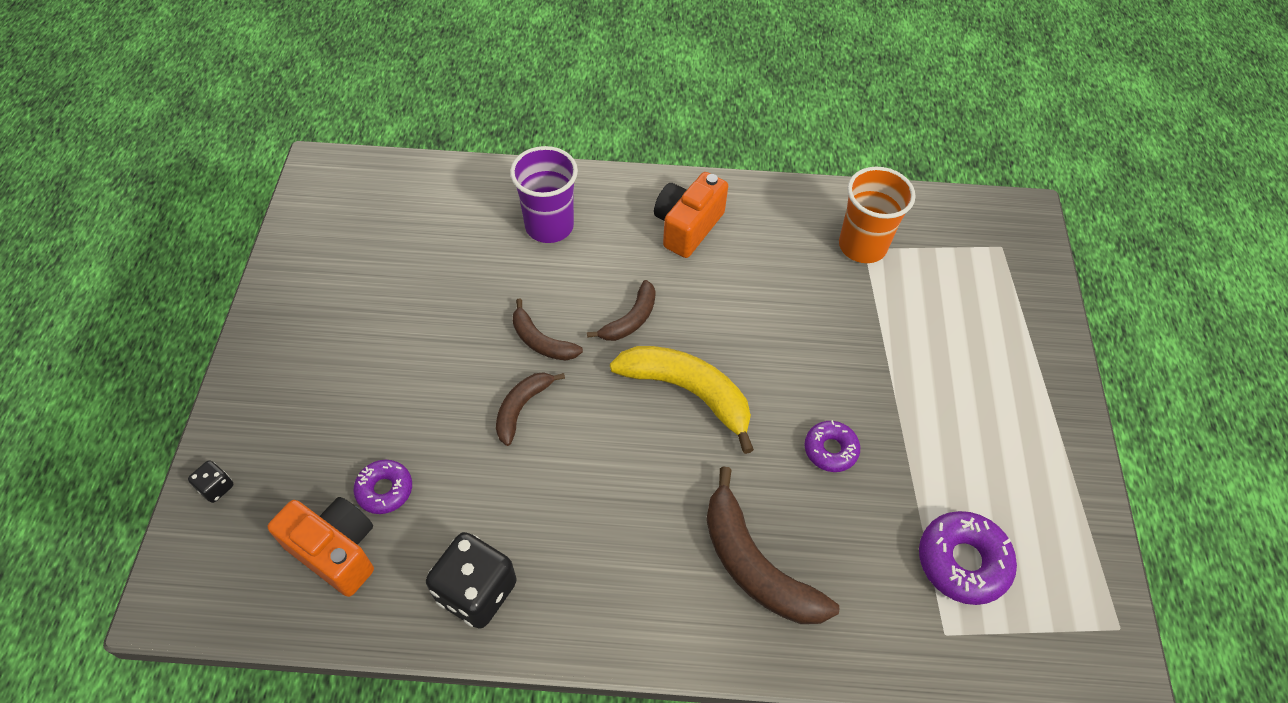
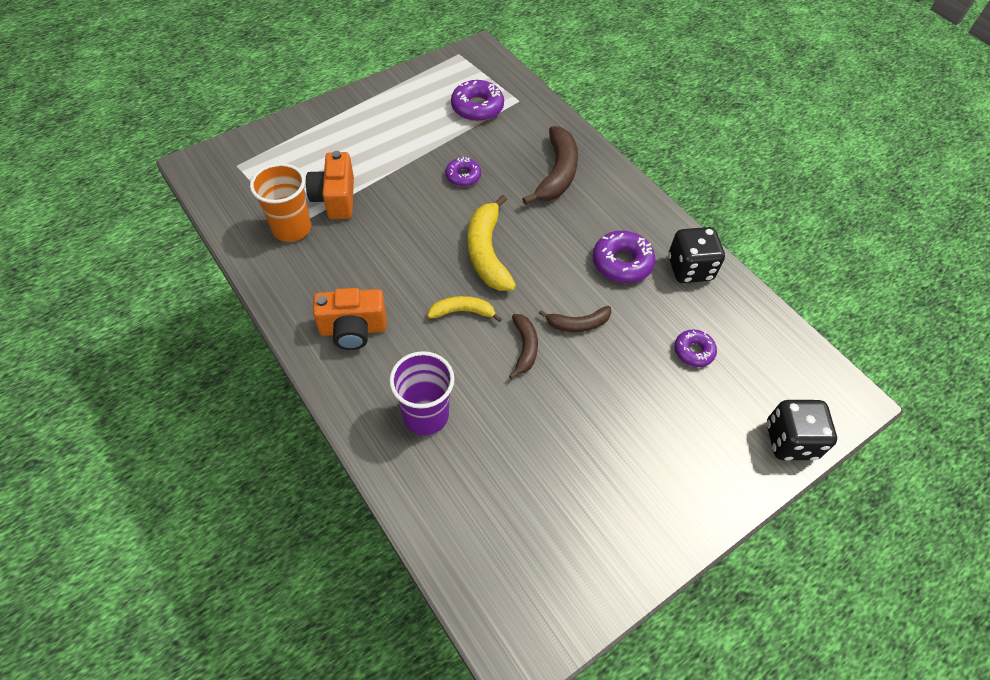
camera: 130 degrees left, 0 degrees up
(216, 487) = (790, 441): black dice -> black dice, size x2.14
(336, 551) = (745, 345): orange camera -> orange camera (335, 199)
(554, 519) = (622, 263): none -> purple donut
(630, 319) = (462, 312): brown banana -> yellow banana

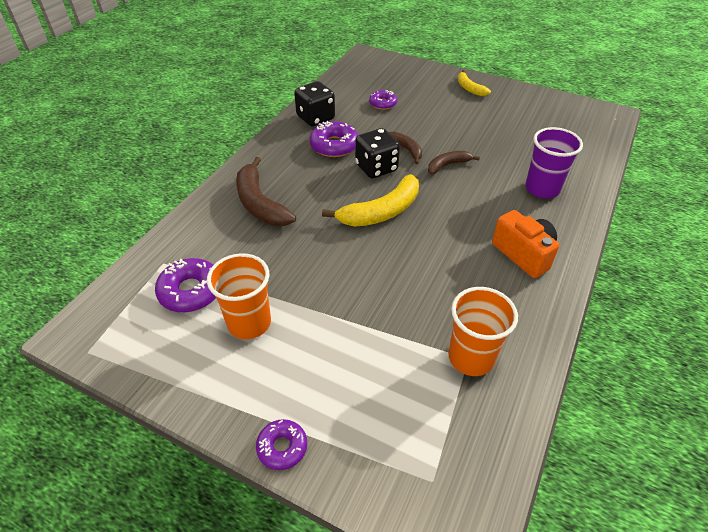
camera: 115 degrees left, 10 degrees down
(335, 199) = (405, 343): orange camera -> none
(423, 127) = (249, 323): none -> orange cup
(462, 312) = (448, 203): yellow banana -> yellow banana (469, 88)
(463, 176) = (304, 260): purple donut -> purple donut (282, 447)
(557, 173) = (260, 203): brown banana -> brown banana turned 105 degrees counterclockwise
(790, 441) = (410, 67): black dice -> black dice (376, 168)

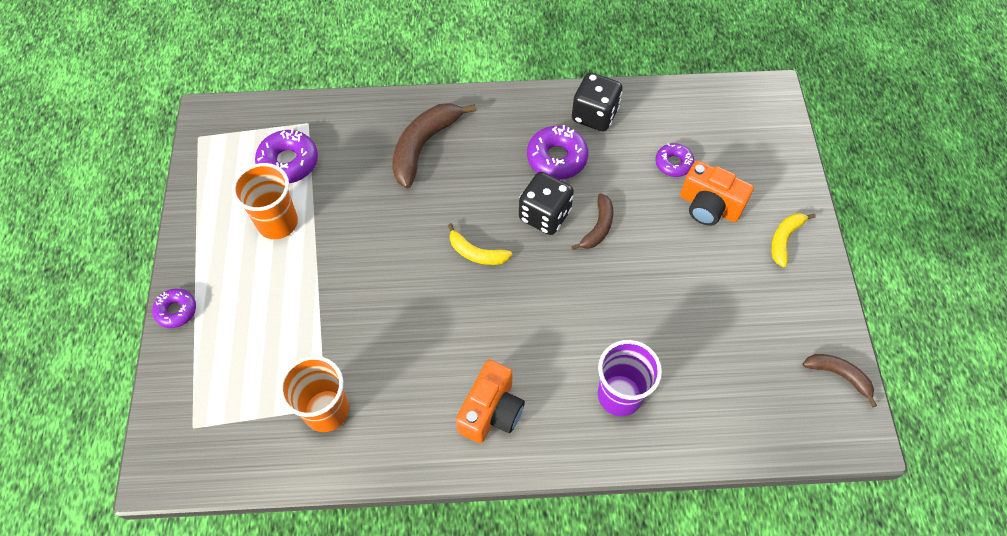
camera: 60 degrees right, 15 degrees up
(381, 212) = (476, 253): yellow banana -> yellow banana, size x0.57
(426, 103) = (709, 206): none -> orange camera
(447, 165) = (597, 281): brown banana -> brown banana (839, 375)

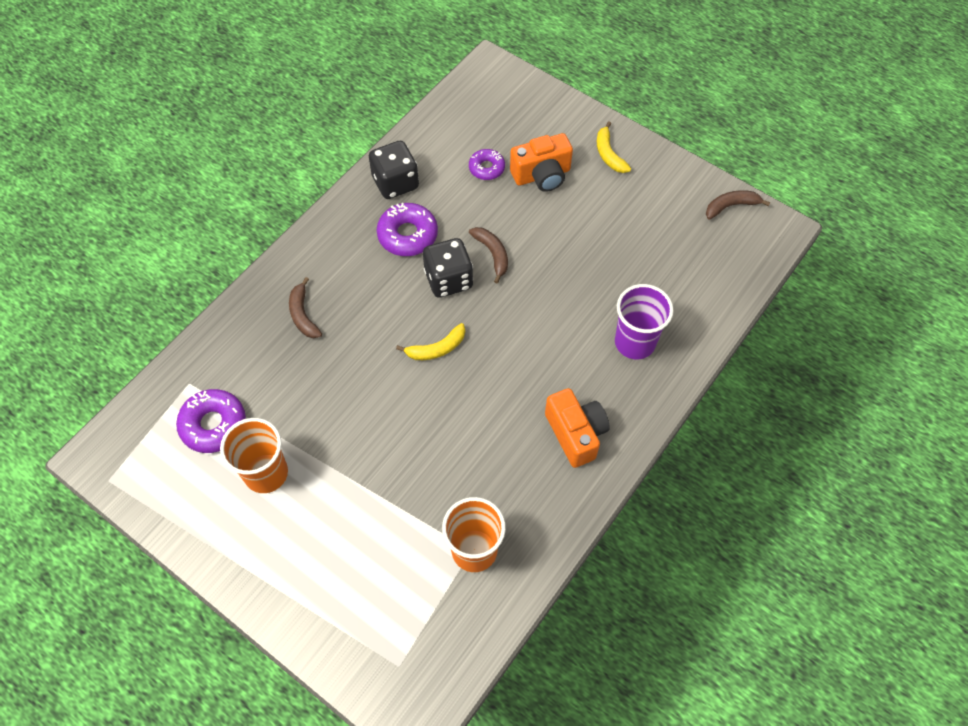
camera: 50 degrees left, 0 degrees up
(176, 311) = (274, 611): purple donut -> none
(424, 146) = (303, 315): brown banana -> brown banana, size x0.57

